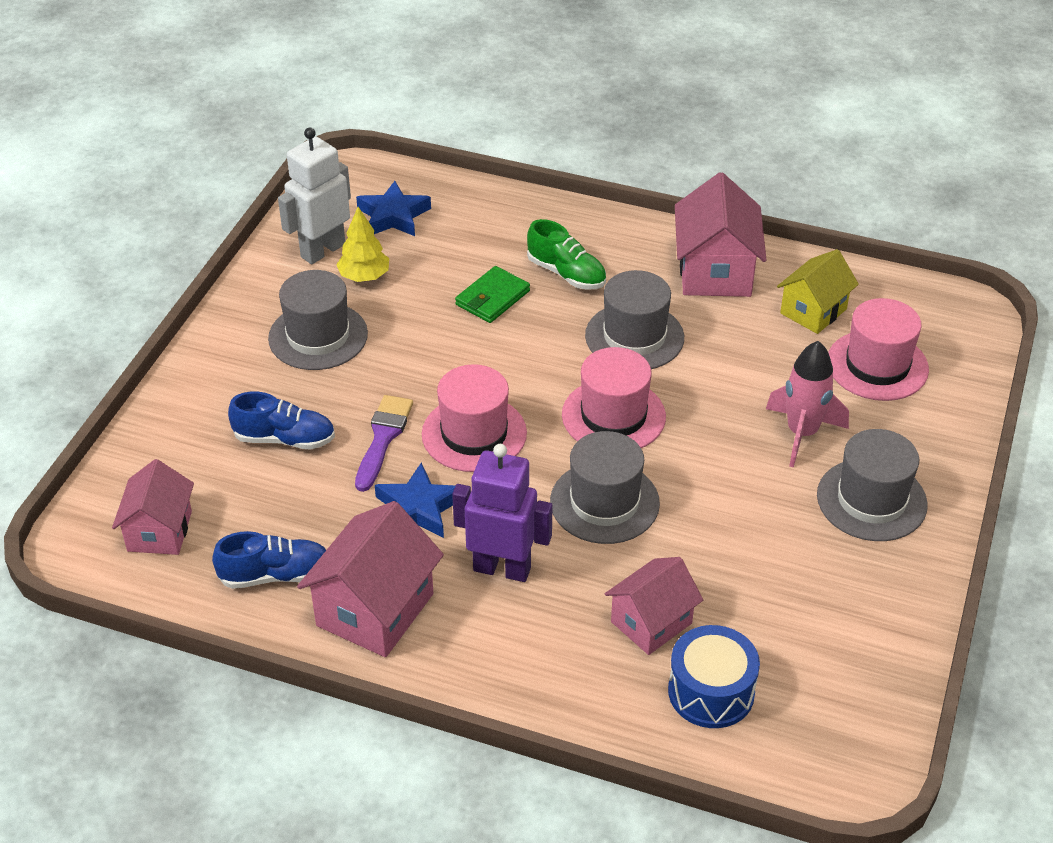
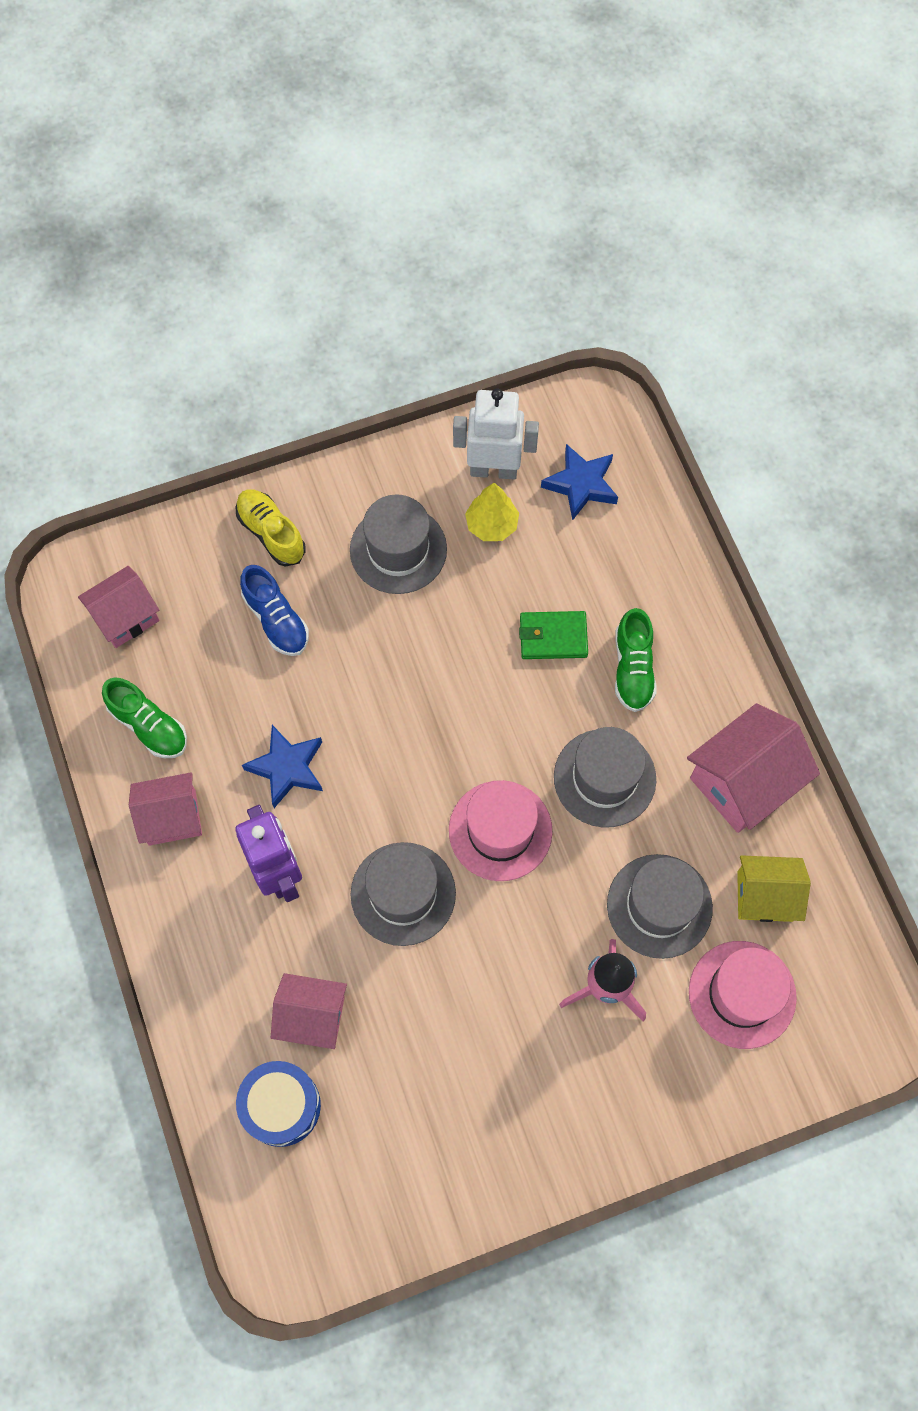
camera: 50 degrees right, 25 degrees up
(208, 398) = (271, 533): none -> yellow shoe
(275, 575) = (149, 726): blue shoe -> green shoe
(375, 609) = (172, 817): pink house -> pink house, size x0.66
(383, 438) = (334, 685): purple brush -> none
(474, 434) = (393, 745): pink hat -> none
(871, 500) = (575, 1094): grey hat -> grey hat (659, 906)

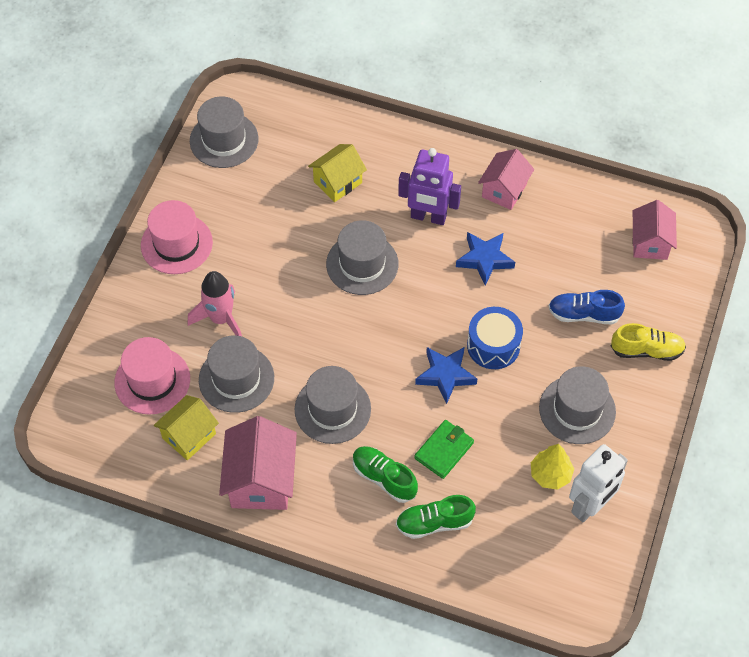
camera: 130 degrees right, 10 degrees down
(149, 726) = (569, 212): green shoe -> green shoe (434, 523)
(281, 1106) = (307, 142): blue drum -> blue drum (493, 346)
(312, 1016) = (337, 182): pink house -> yellow house
(362, 1216) = (224, 140): none -> grey hat
(500, 830) = (352, 334): pink hat -> pink hat (176, 244)
(581, 485) = (535, 550): blue star -> blue star (445, 375)

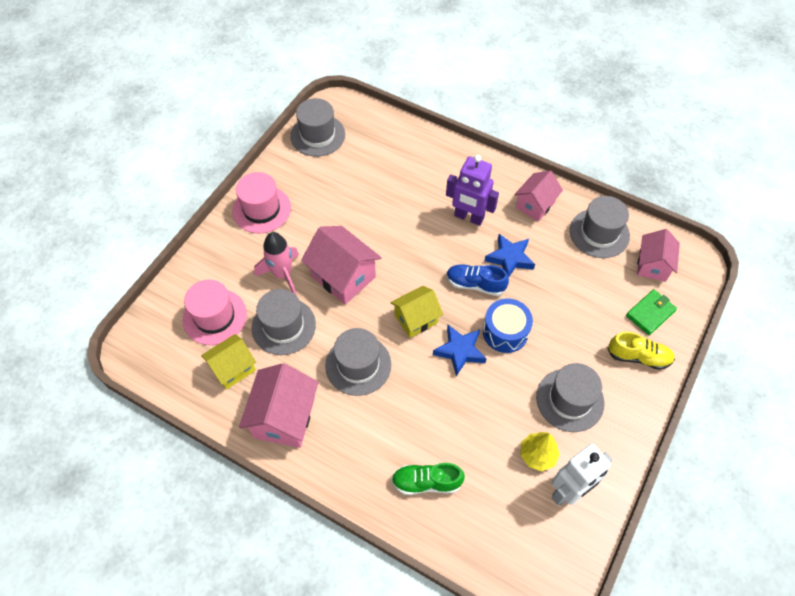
camera: 10 degrees right, 0 degrees up
(293, 310) = (343, 276): none -> pink house
(337, 182) = (400, 180): yellow house -> yellow house (416, 319)
(362, 264) = (407, 247): grey hat -> grey hat (599, 233)
(384, 478) = (390, 433): green shoe -> none
(444, 450) = (447, 417): green wallet -> green wallet (650, 313)
(583, 314) = (587, 317): blue shoe -> blue shoe (475, 284)

